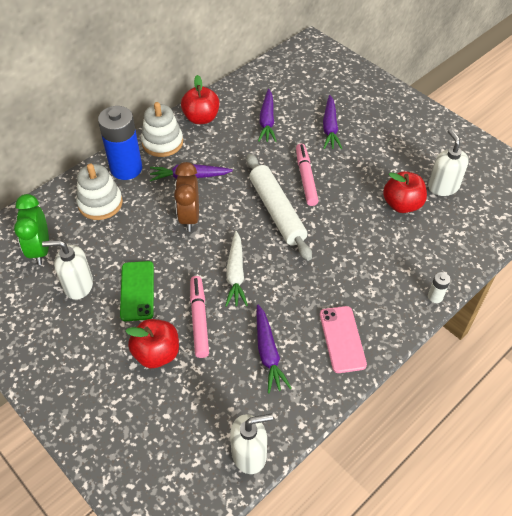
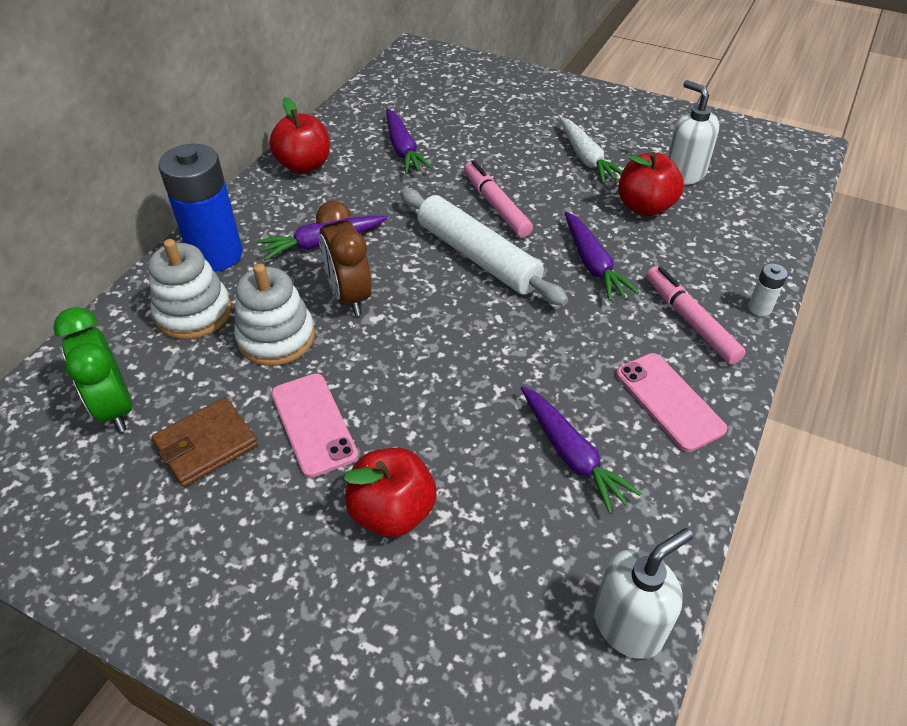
camera: 20 degrees left, 5 degrees down
(78, 285) = (206, 444): white soap dispenser -> brown wallet
(137, 291) = (313, 424): green phone -> pink phone
(162, 142) = (259, 208): white stacking toy -> white stacking toy (276, 337)
(199, 319) = (437, 437): pink marker -> pink marker (690, 321)
(235, 274) = (461, 356): white carrot -> white carrot (586, 158)
(330, 128) = (495, 139): purple carrot -> purple carrot (593, 264)

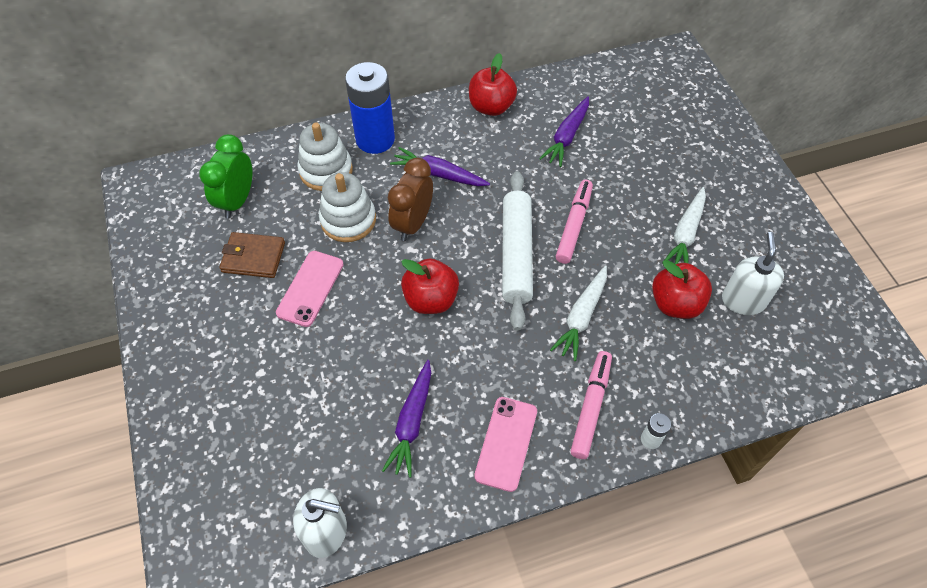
camera: 45 degrees right, 10 degrees up
(392, 512) = (292, 370): red apple -> red apple (431, 299)
(593, 264) = (581, 317): purple carrot -> white carrot

